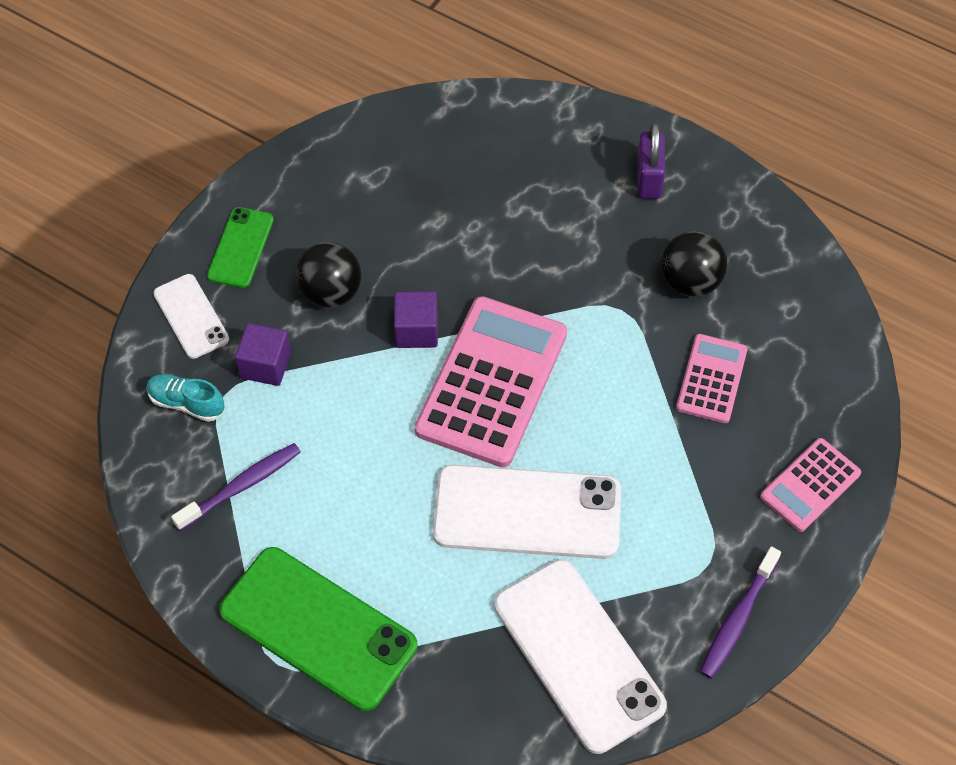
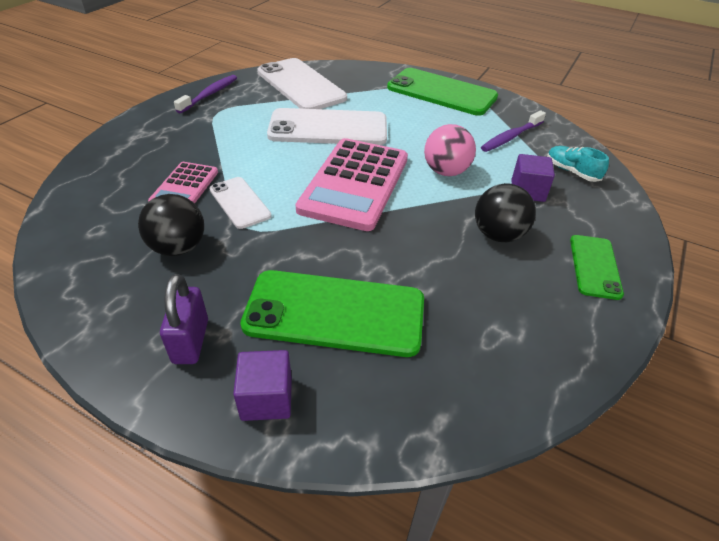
camera: 175 degrees right, 15 degrees down
(186, 403) = (571, 171): turquoise shoe -> turquoise shoe turned 150 degrees counterclockwise
(191, 316) = (603, 218): white phone -> white phone (240, 202)
(364, 405) = (446, 171): none -> pink ball
(416, 330) = (418, 212): purple cube -> purple cube (266, 398)
(520, 202) = (335, 313): none -> green phone
(810, 485) = (138, 139): pink calculator -> none

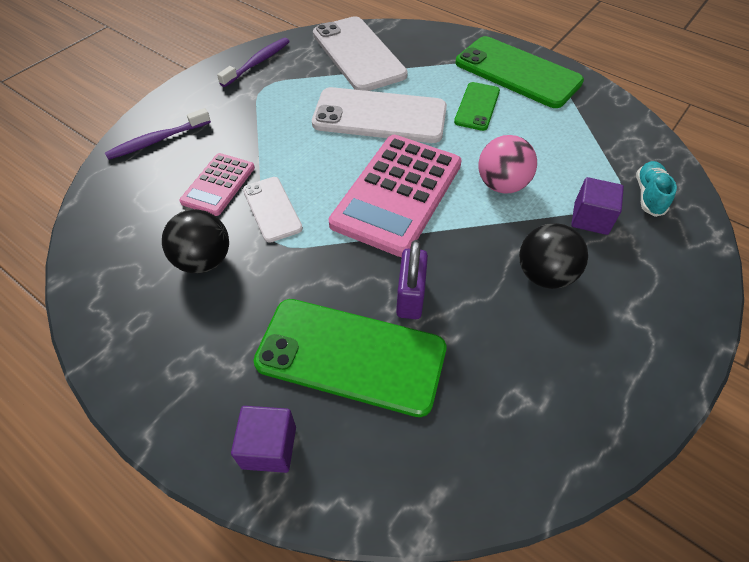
camera: 10 degrees right, 10 degrees up
(190, 341) = (204, 373): purple padlock -> purple padlock (410, 297)
(511, 137) = (587, 141): purple toothbrush -> purple toothbrush (157, 140)
(571, 171) = (649, 195): turquoise shoe -> turquoise shoe turned 45 degrees clockwise
(594, 266) = (646, 326): green phone -> green phone (477, 106)

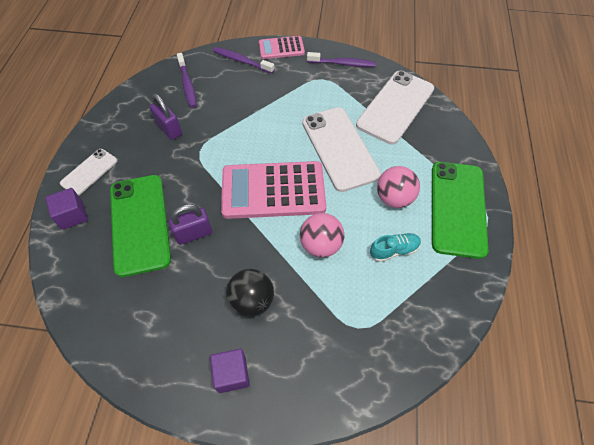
camera: 60 degrees right, 5 degrees up
(139, 210) = (187, 84): none -> purple toothbrush
(204, 260) = (169, 129): black ball -> purple padlock
(218, 184) = (226, 104): pink calculator -> pink calculator (281, 48)
(272, 209) = (222, 137): white phone -> white phone (89, 172)
(477, 106) = (394, 198): green phone -> pink ball
(590, 218) = (323, 313): purple cube -> purple cube (232, 374)
(649, 195) = (376, 348): turquoise shoe -> turquoise shoe (394, 250)

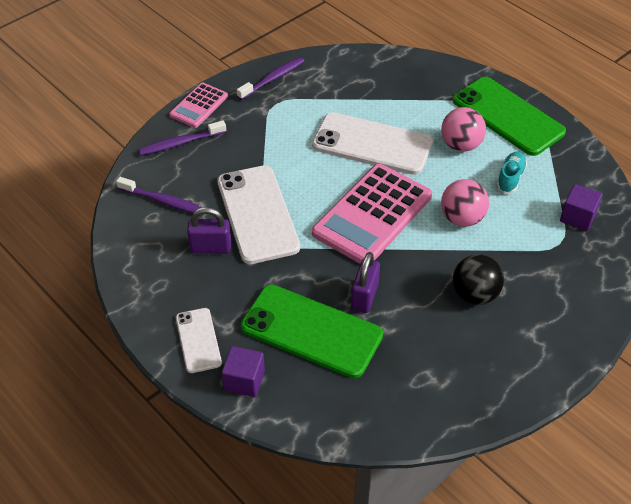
camera: 50 degrees left, 10 degrees down
(232, 374) = (532, 346): purple cube -> purple cube (577, 217)
(395, 107) = (365, 81): white phone -> white phone (258, 214)

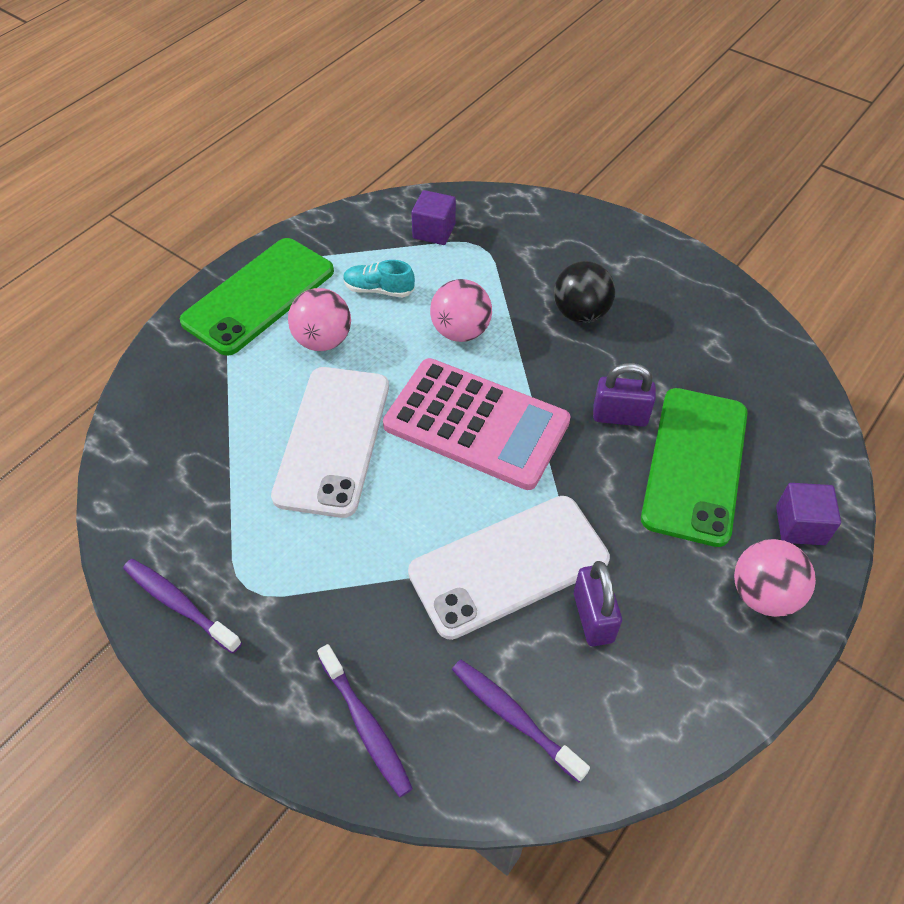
camera: 100 degrees left, 5 degrees up
(163, 201) = (514, 717): purple toothbrush -> purple toothbrush turned 60 degrees counterclockwise
(198, 340) = (763, 594): white phone -> pink ball
(199, 106) = (260, 718): pink calculator -> none

